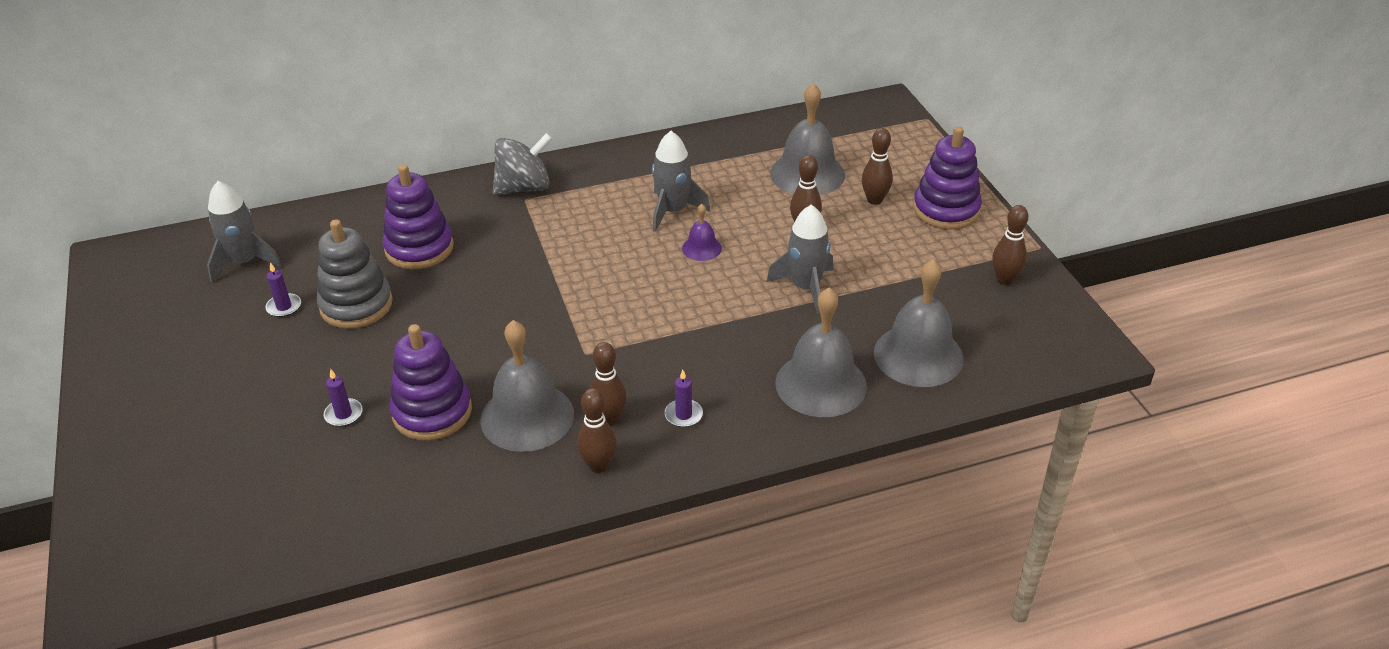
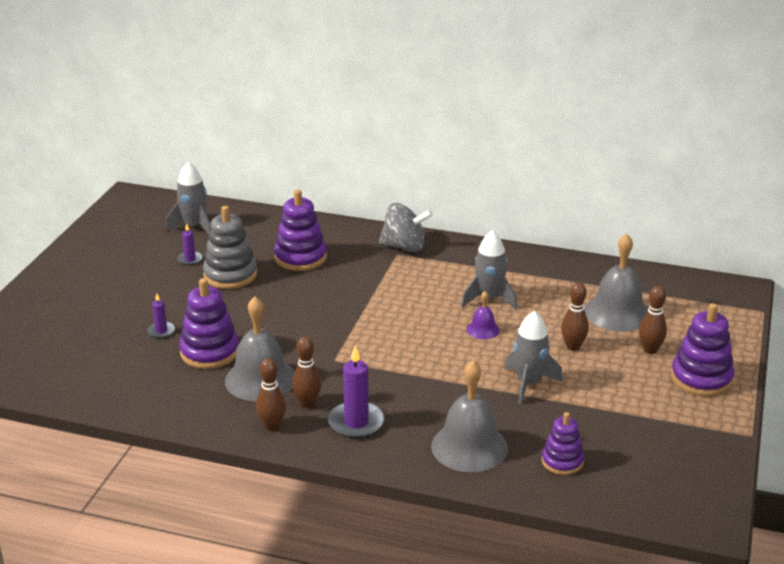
camera: 35 degrees right, 10 degrees down
(683, 415) = (356, 422): purple candle -> purple candle, size x1.84
(918, 355) = (562, 461): grey bell -> purple stacking toy
(1005, 279) = (692, 443): brown bowling pin -> none

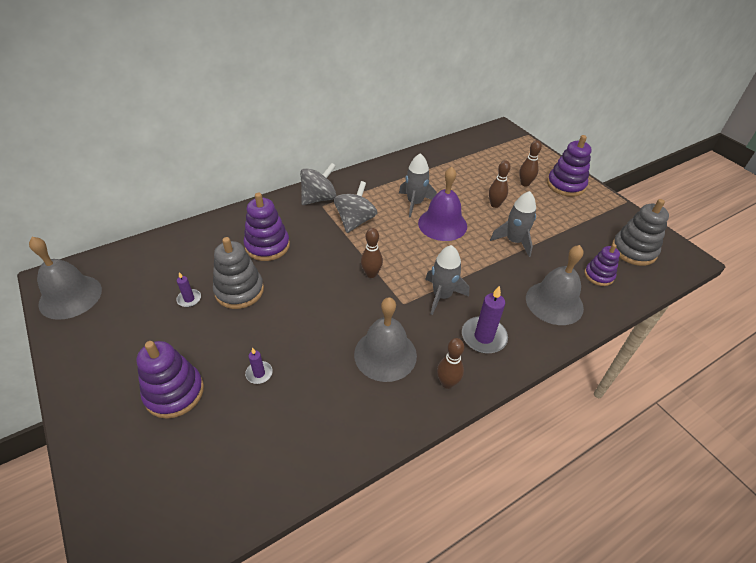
camera: 50 degrees left, 15 degrees up
(194, 226) = (150, 270): grey rocket -> grey rocket (442, 296)
(209, 352) = (320, 361): purple stacking toy -> purple stacking toy (174, 392)
(307, 403) = (439, 347): brown bowling pin -> brown bowling pin (371, 274)
(404, 281) = (355, 221): none -> grey spinning top
(483, 329) = (442, 224): purple bell -> purple bell, size x2.02
(617, 313) = (480, 172): grey bell -> grey bell (70, 296)
(652, 472) = (633, 250): none -> grey stacking toy

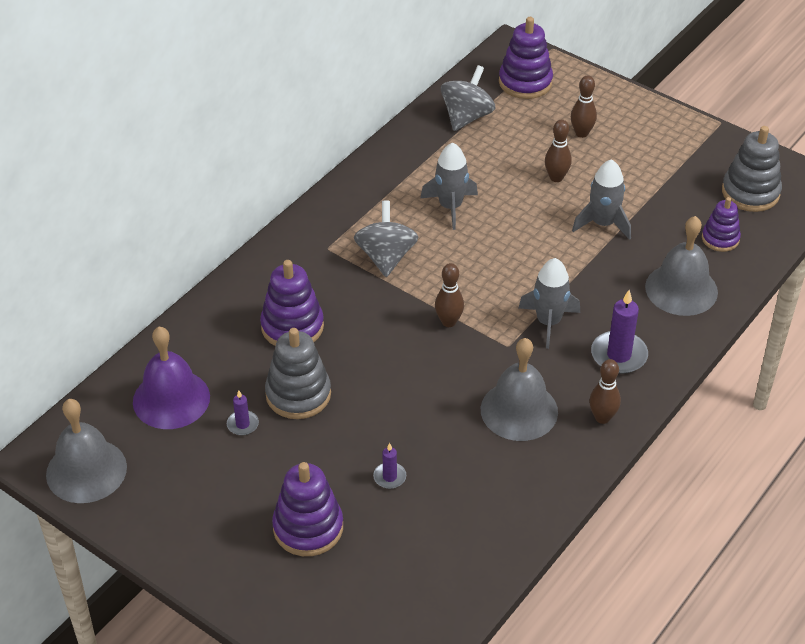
camera: 20 degrees left, 0 degrees up
(319, 198) = (316, 239): grey spinning top -> grey spinning top (466, 117)
(442, 224) = (502, 227): purple bell -> purple bell (171, 399)
(566, 185) = (635, 120): purple stacking toy -> purple stacking toy (525, 82)

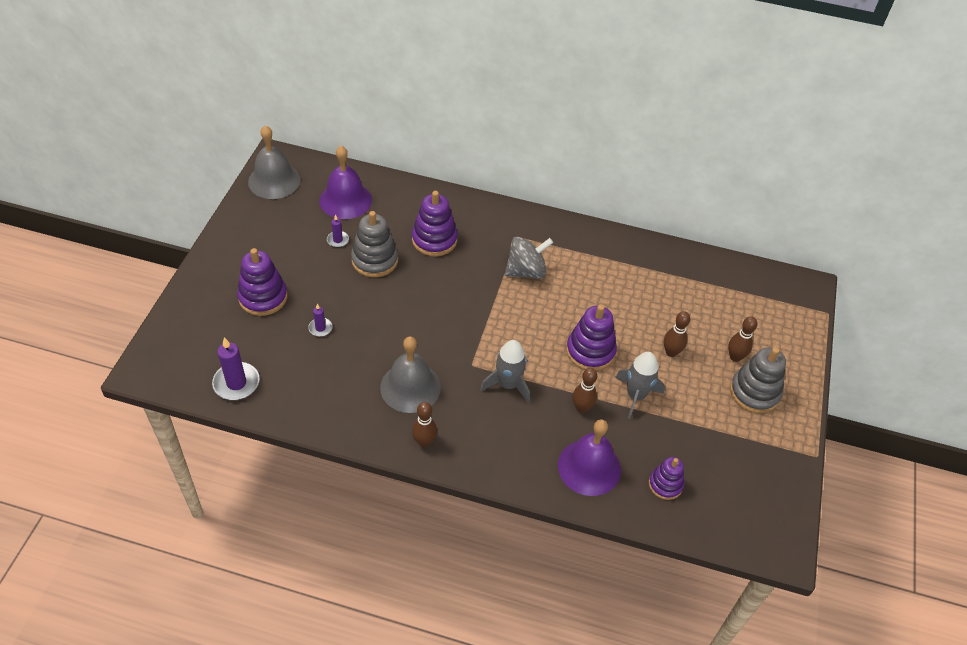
camera: 65 degrees right, 5 degrees up
(448, 322) = (479, 323): brown bowling pin -> brown bowling pin (581, 408)
(450, 207) = (599, 294): grey rocket -> none
(466, 117) = (705, 278): grey spinning top -> none
(525, 82) = (772, 305): purple stacking toy -> purple stacking toy (590, 351)
(619, 355) = (494, 438): purple candle -> purple candle (236, 383)
(681, 289) = (589, 467): grey bell -> purple bell
(750, 192) = (738, 497): grey stacking toy -> grey stacking toy (754, 392)

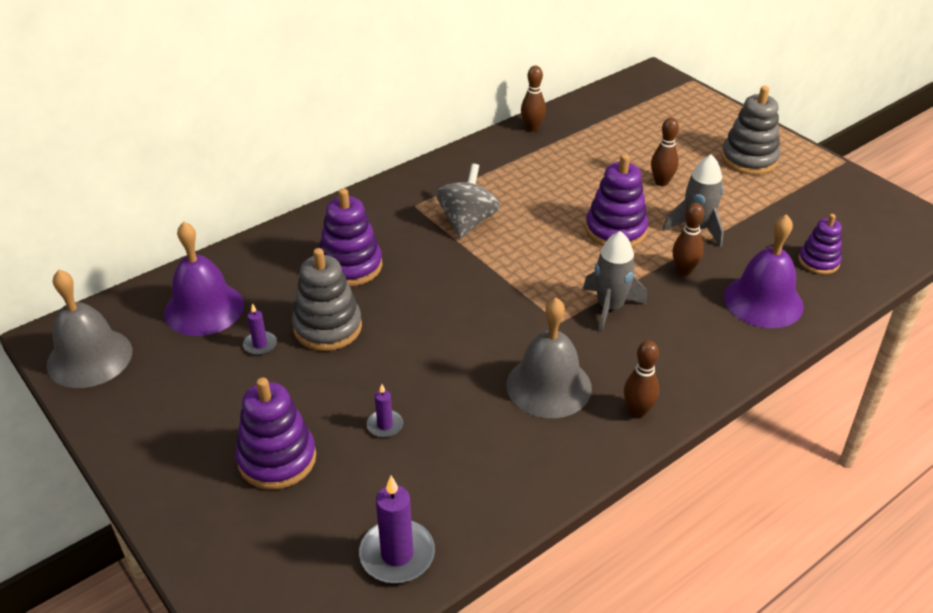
camera: 50 degrees left, 10 degrees down
(735, 357) = (699, 150): brown bowling pin -> brown bowling pin (532, 128)

